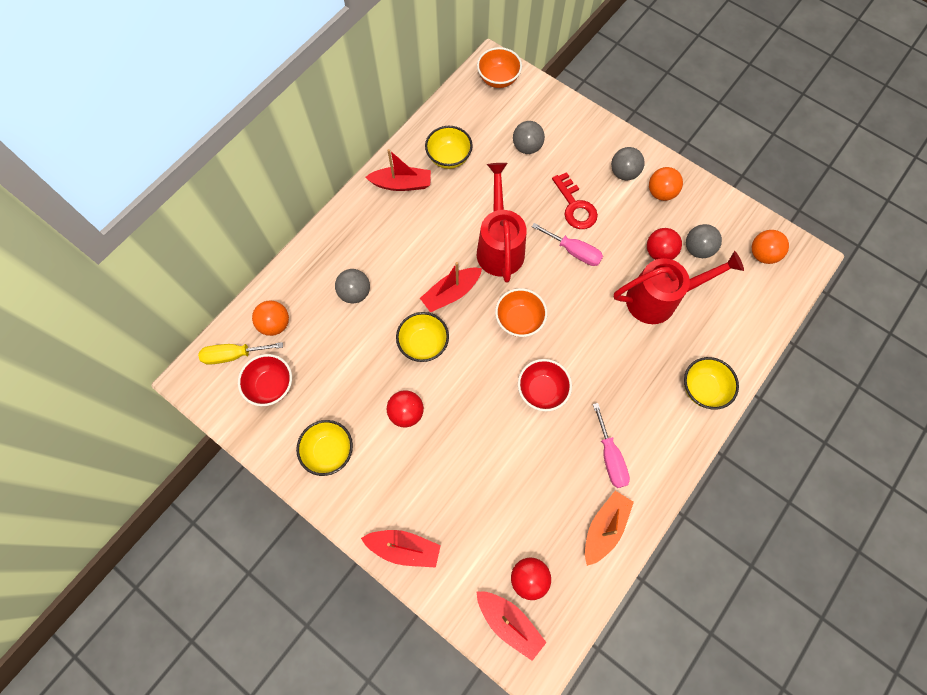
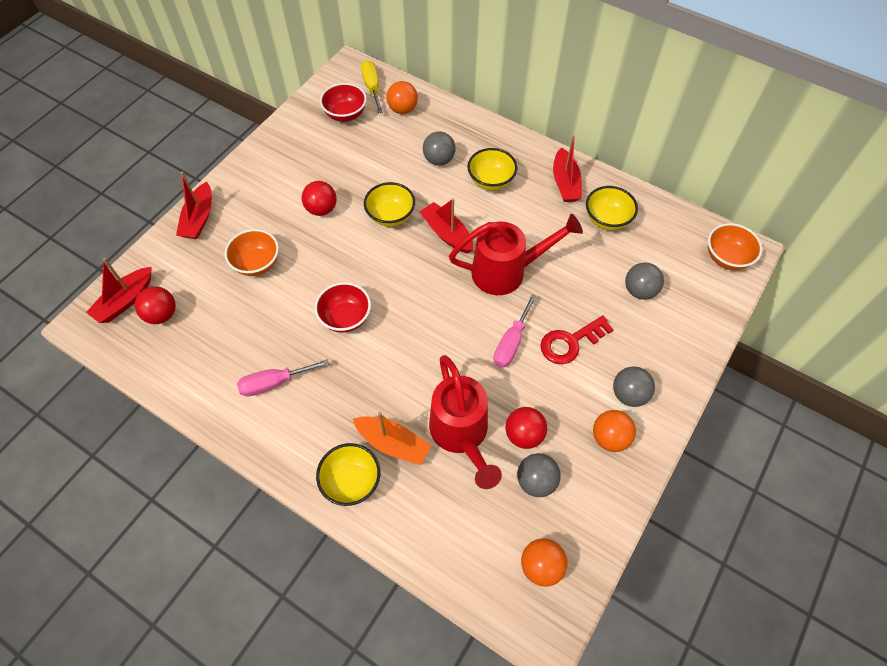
camera: 85 degrees right, 10 degrees down
(329, 451) = (287, 159): yellow bowl -> yellow bowl (491, 181)
(519, 320) = (422, 294): orange bowl -> orange bowl (257, 263)
(604, 527) = (202, 379): orange boat -> orange boat (393, 443)

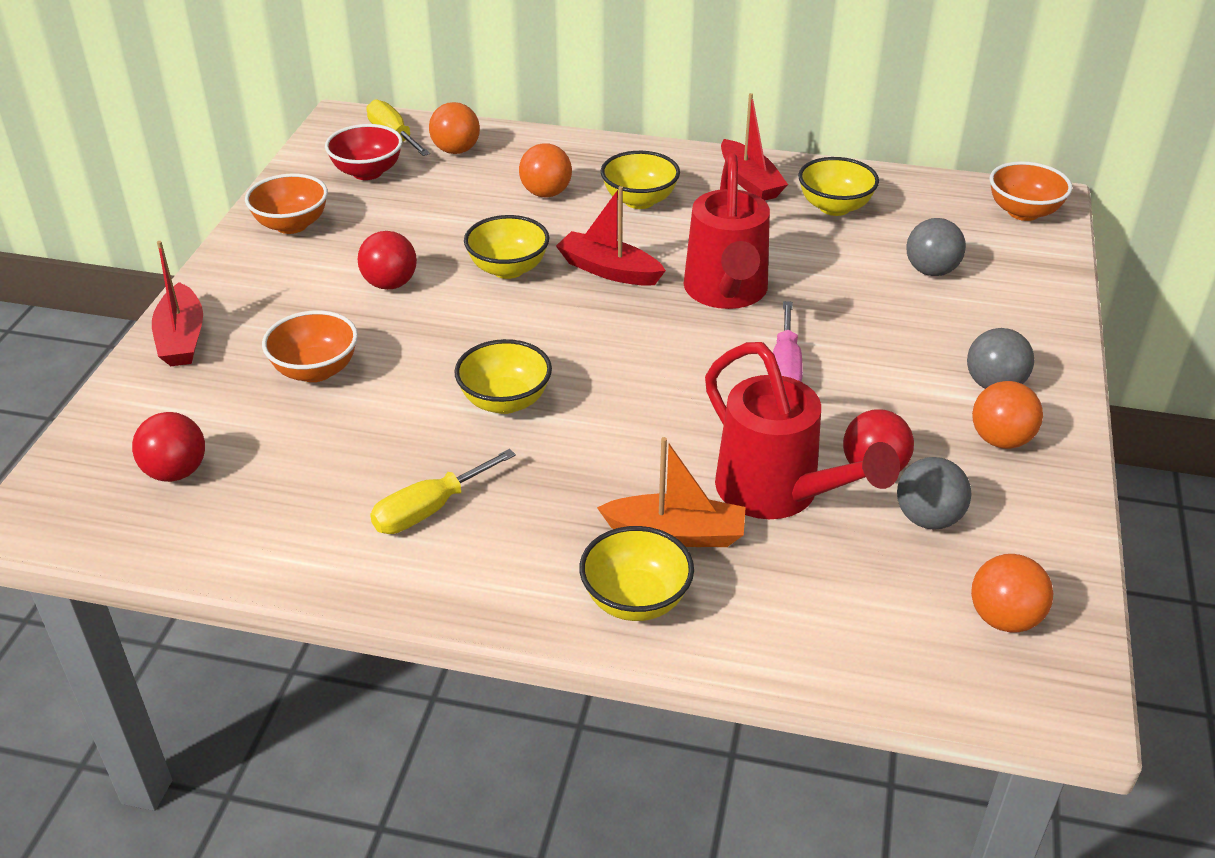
camera: 20 degrees left, 20 degrees down
(125, 301) = (97, 470): red boat -> none
(274, 383) = (429, 510): pink screwdriver -> yellow screwdriver
(287, 147) = (292, 225): none -> orange bowl
(345, 318) = (505, 401): red bowl -> yellow bowl
(439, 160) = (546, 193): grey ball -> orange ball
(506, 272) = (726, 292): red watering can -> red watering can turned 120 degrees clockwise
(570, 342) = (872, 348): red key -> none

